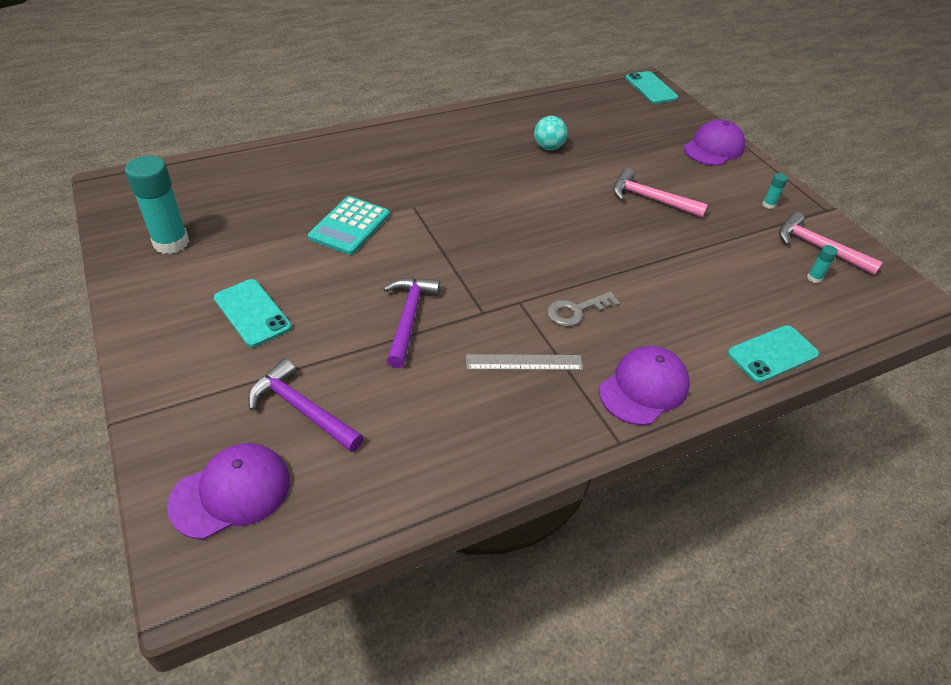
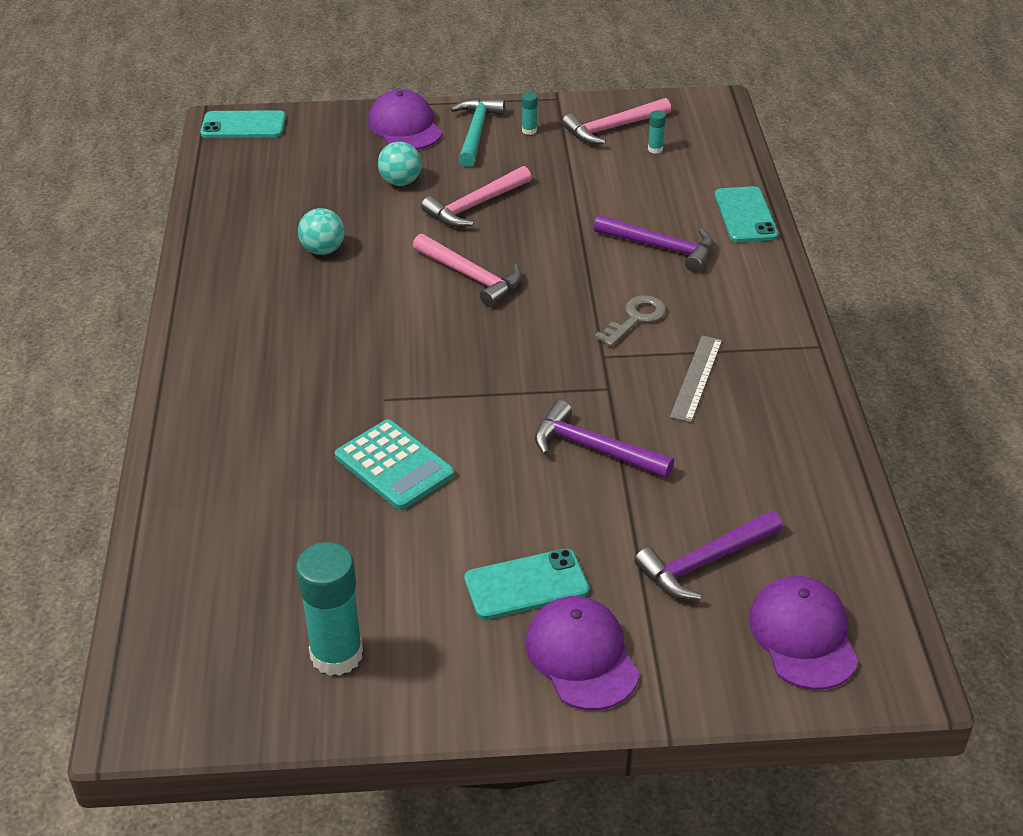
camera: 65 degrees left, 5 degrees down
(567, 215) = (471, 276): none -> pink hammer
(576, 311) = (635, 319): grey key -> grey key turned 135 degrees counterclockwise
(643, 388) = (759, 309): purple cap -> purple cap (581, 656)
(648, 161) = (400, 182): none -> turquoise ball
(681, 308) = (661, 247): none -> purple hammer
(739, 180) = (476, 132): none -> turquoise hammer

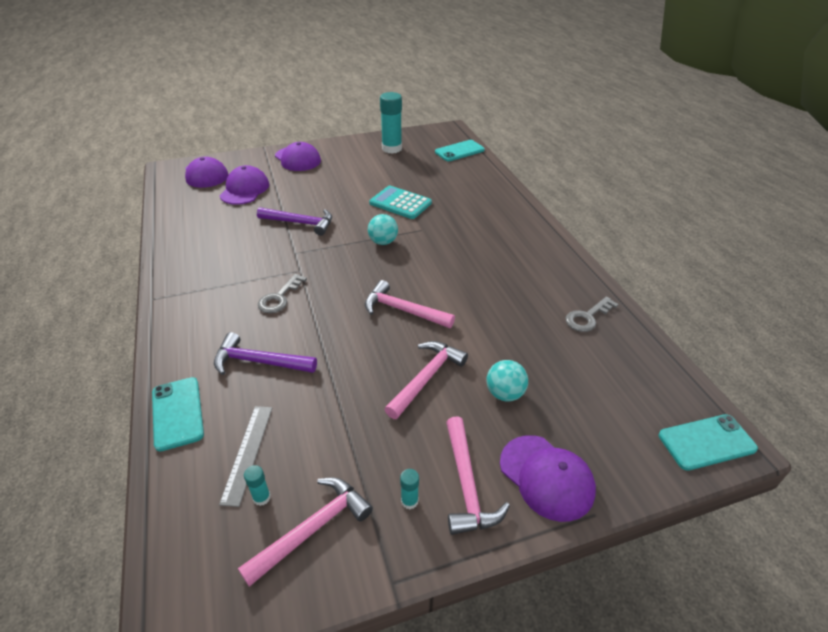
camera: 165 degrees right, 0 degrees up
(244, 234) = (587, 317): none -> grey key
(323, 250) = (521, 313): turquoise ball -> turquoise ball (383, 242)
(476, 132) = (467, 484): turquoise hammer -> pink hammer
(526, 585) = (324, 174): turquoise phone -> turquoise phone (459, 151)
(696, 378) = (240, 266): grey ruler -> grey ruler (247, 453)
(705, 562) = (244, 189): purple hammer -> purple cap

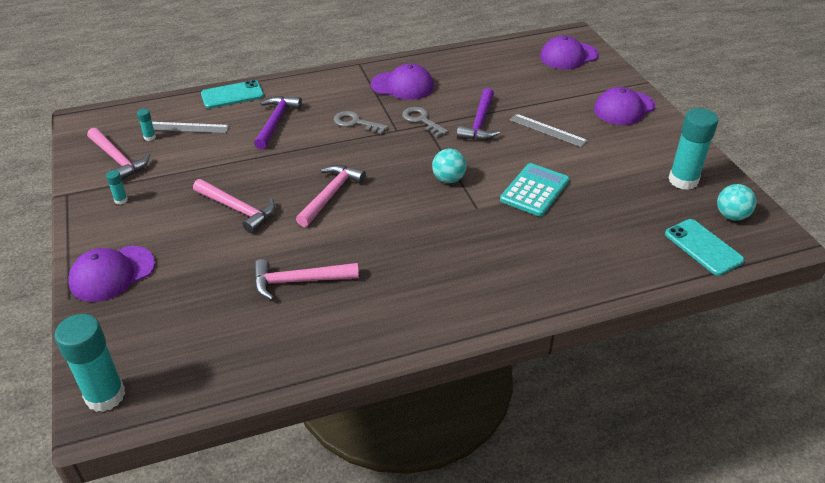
camera: 90 degrees right, 0 degrees up
(244, 189) = (541, 82): purple cap -> purple cap (402, 86)
(320, 192) = (548, 130): none -> grey ruler
(467, 484) = (123, 229): pink hammer -> pink hammer (299, 281)
(504, 393) = (207, 257): turquoise ball -> turquoise ball (731, 216)
(587, 317) = (303, 335): grey key -> grey key (421, 120)
(706, 442) = (105, 396): turquoise phone -> turquoise glue stick

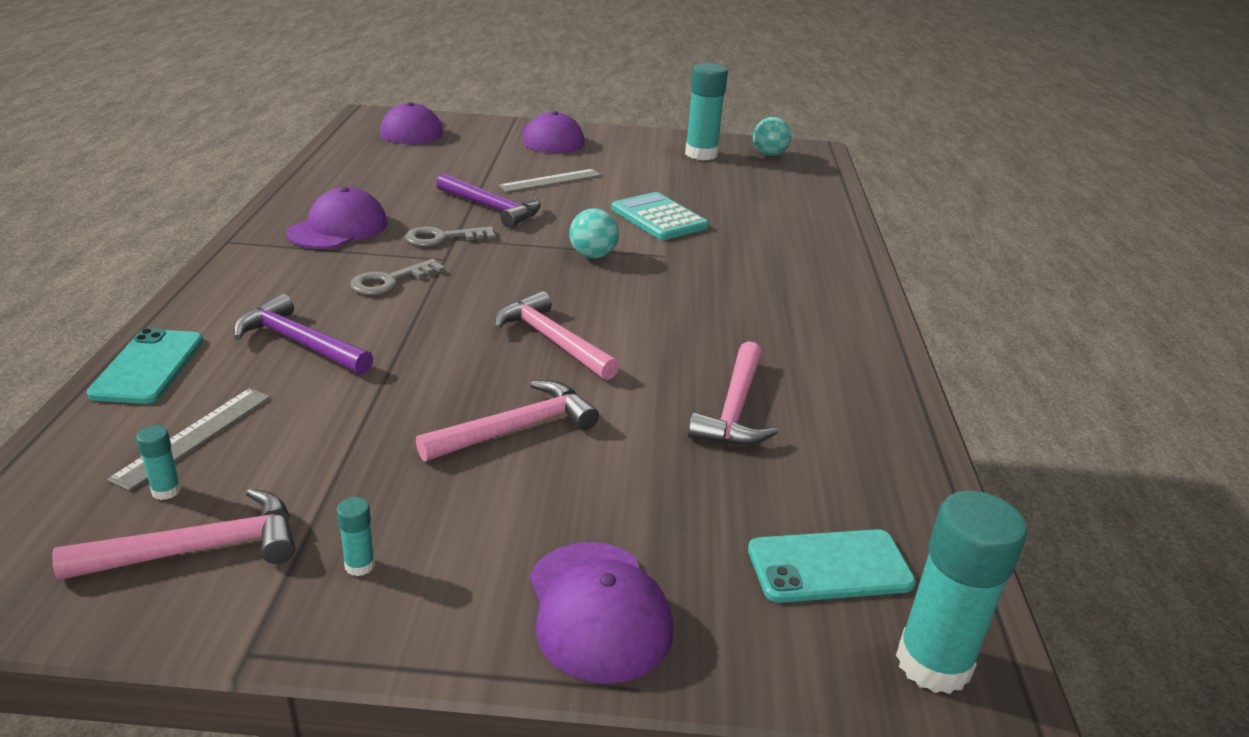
camera: 70 degrees left, 10 degrees down
(703, 247) = (807, 178): turquoise phone -> turquoise phone (829, 566)

